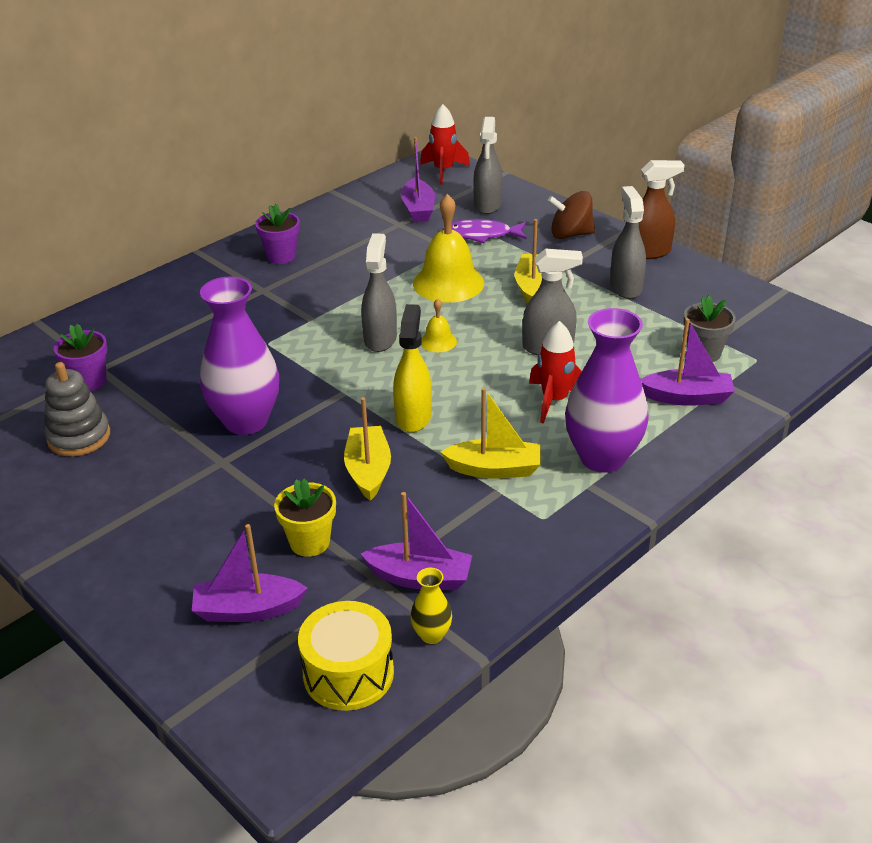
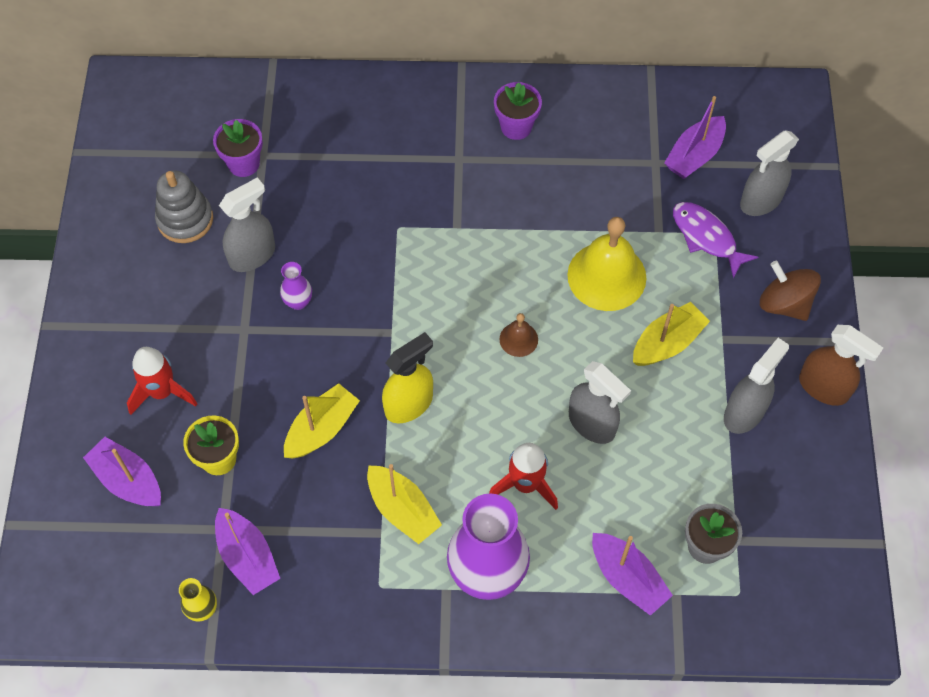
camera: 45 degrees right, 25 degrees up
(246, 421) = (298, 302): purple vase -> purple vase, size x0.43
(348, 673) = (128, 588): yellow drum -> none
(380, 339) = (480, 296): grey spray bottle -> grey spray bottle (252, 255)
(438, 341) = (518, 339): yellow bell -> brown bell
(443, 171) = (780, 118): red rocket -> red rocket (162, 392)

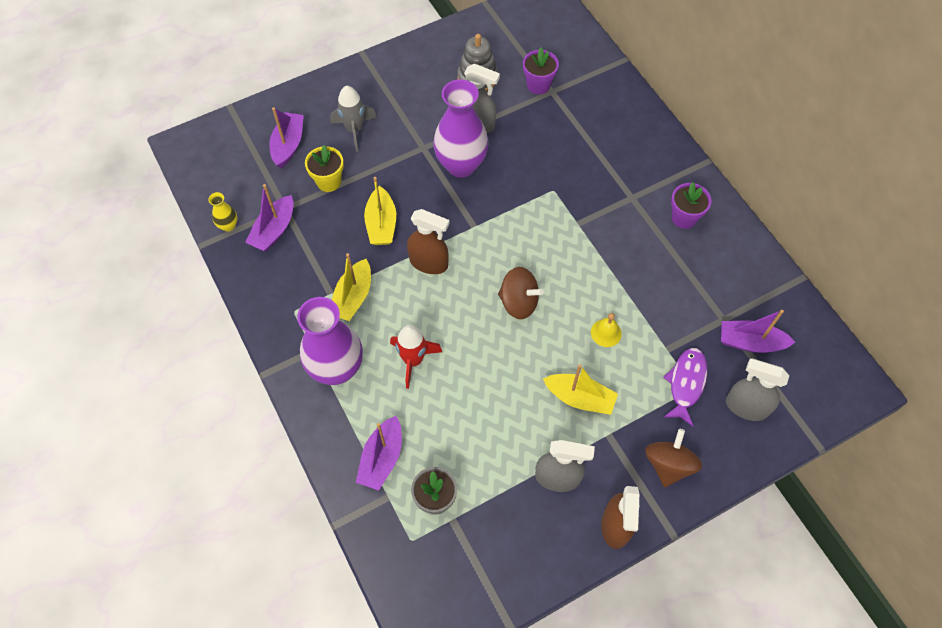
camera: 60 degrees right, 0 degrees up
(162, 392) = (354, 130): red rocket -> grey rocket
(298, 302) = (461, 165): purple vase -> purple vase, size x2.30
(321, 429) = (381, 224): yellow boat -> yellow boat turned 75 degrees clockwise
(409, 404) = (429, 263): yellow spray bottle -> brown spray bottle
(518, 339) = (518, 302): brown bell -> brown spinning top
(592, 424) = (484, 379): grey spray bottle -> none
(606, 276) = (606, 333): yellow bell -> yellow bell, size x0.48

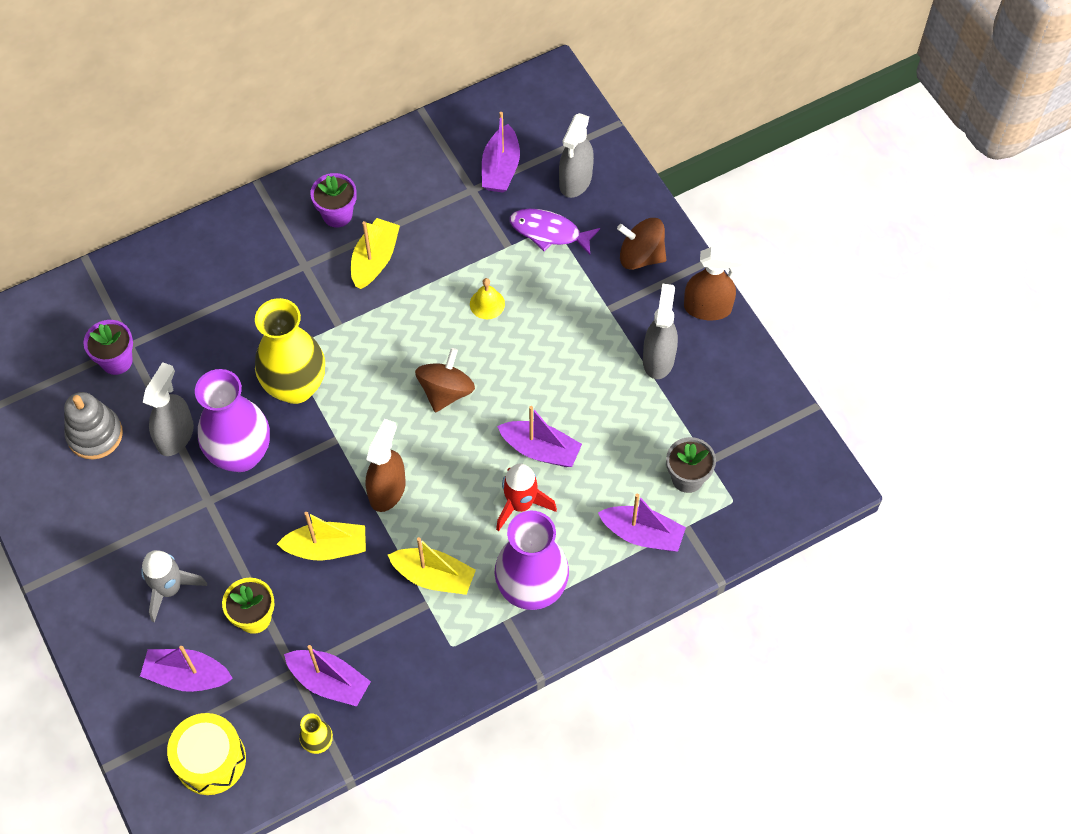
camera: 90 degrees left, 0 degrees up
(225, 162) = (210, 760): none -> yellow drum
(464, 376) = (540, 450): none -> purple boat
(520, 197) = (295, 386): none -> yellow vase
(579, 398) = (567, 334): yellow boat -> yellow boat (375, 260)

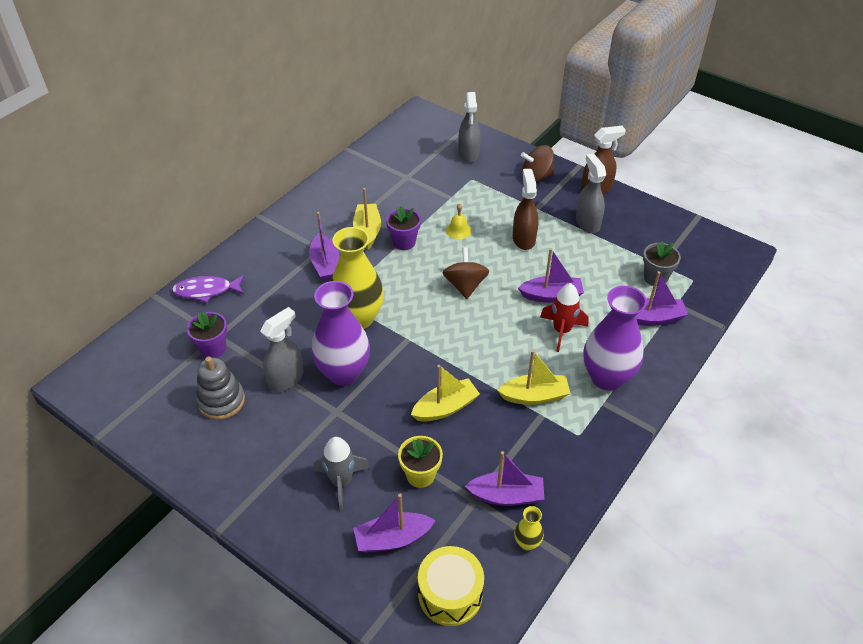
camera: 25 degrees left, 15 degrees down
(175, 435) = (286, 379): grey spray bottle -> grey spray bottle turned 45 degrees clockwise
(337, 214) = (326, 216): purple flower pot -> purple flower pot (404, 242)
(387, 490) = (465, 356): brown spray bottle -> brown spray bottle (523, 239)
(500, 168) = (417, 161): purple boat -> purple boat (325, 264)
(549, 232) = (471, 182): purple fish -> purple fish (206, 291)

